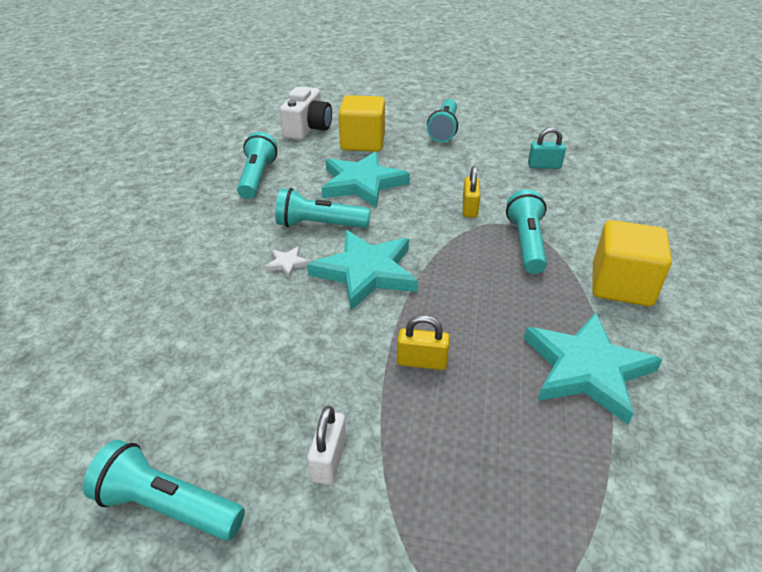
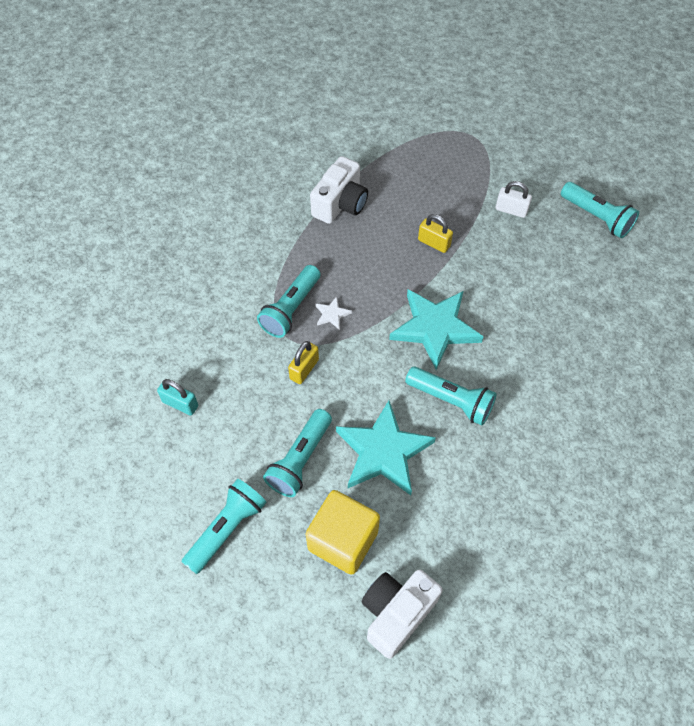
camera: 155 degrees left, 20 degrees up
(257, 177) = (492, 511): turquoise flashlight -> turquoise flashlight (300, 460)
(287, 263) = (494, 362): white star -> white star (332, 314)
(329, 459) = (511, 210): white padlock -> white padlock turned 75 degrees clockwise
(587, 369) = (340, 204): turquoise star -> white camera
(621, 285) = (260, 246): yellow cube -> none

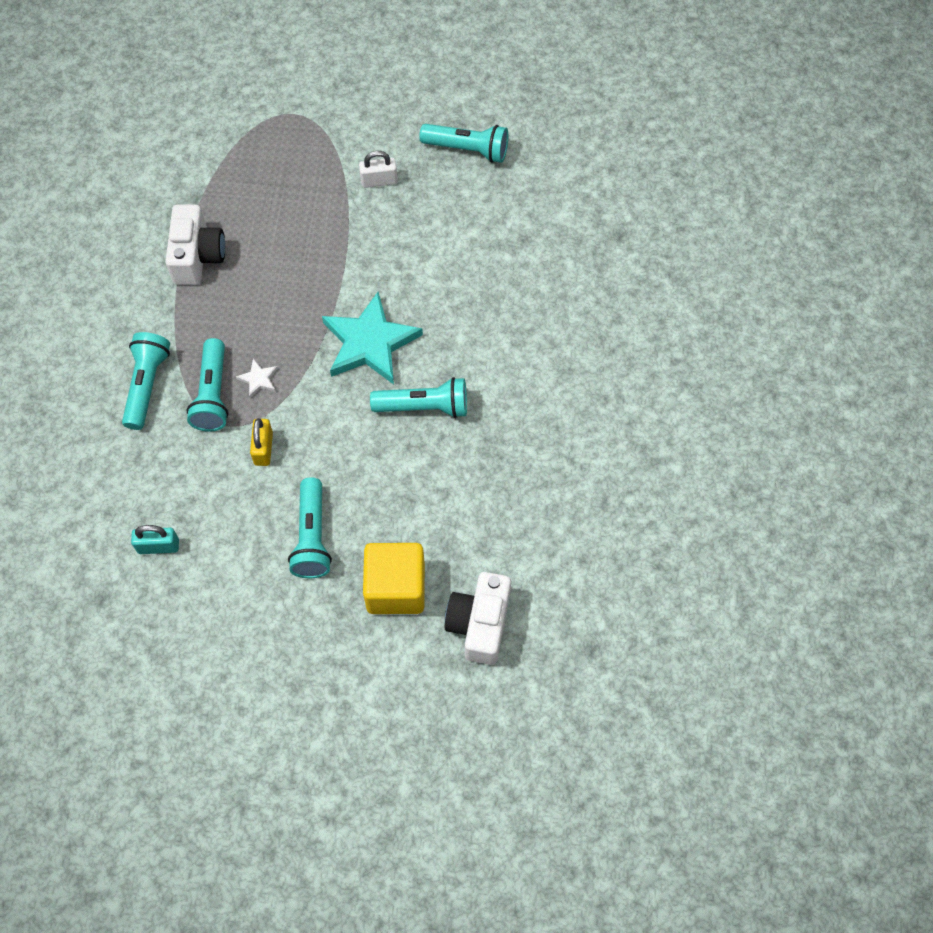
camera: 30 degrees left, 5 degrees up
(227, 529) = (280, 636): turquoise flashlight -> turquoise flashlight (147, 385)
(383, 451) = (387, 488): turquoise star -> none
(434, 243) = (320, 254): yellow padlock -> none

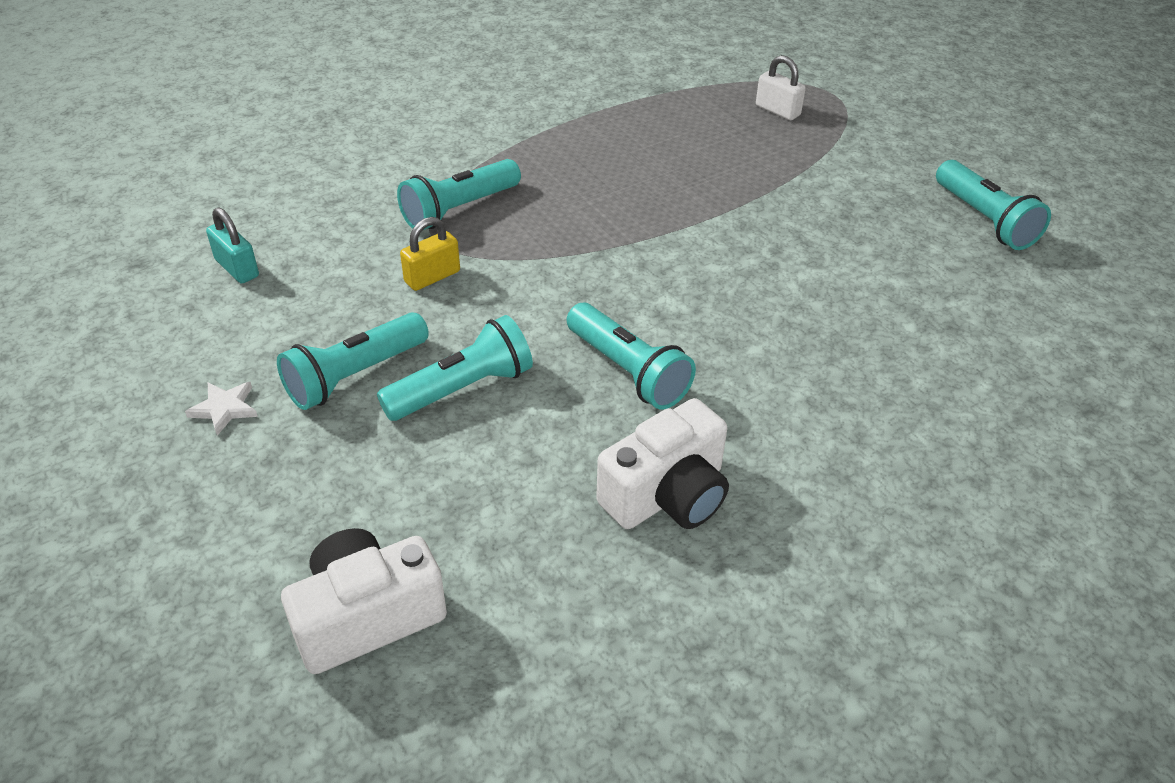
camera: 50 degrees right, 20 degrees down
(147, 385) = (422, 165): turquoise flashlight -> turquoise flashlight (462, 388)
(197, 256) = (601, 121): white camera -> white camera (667, 495)
(258, 379) = (512, 229): white star -> white star (224, 408)
(370, 343) = (655, 281): turquoise star -> none
(379, 181) = (850, 182): white padlock -> white padlock (777, 110)
(395, 588) = (349, 492): yellow cube -> none

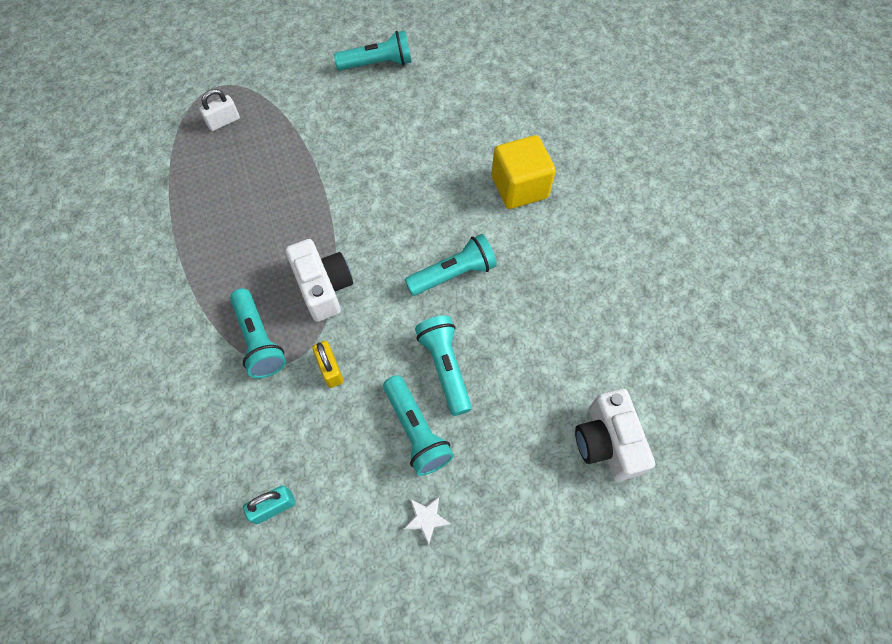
camera: 75 degrees left, 20 degrees up
(667, 495) = (550, 279): white camera -> white camera (323, 287)
(840, 426) = (519, 187): none -> yellow cube

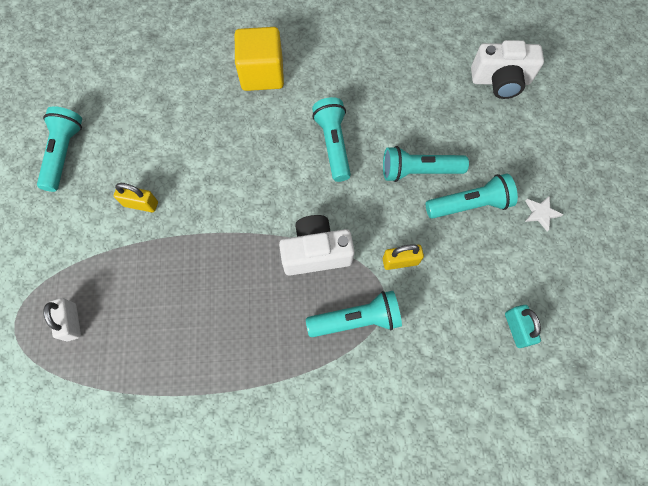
camera: 75 degrees left, 5 degrees up
(342, 133) = (141, 204): none -> yellow padlock

